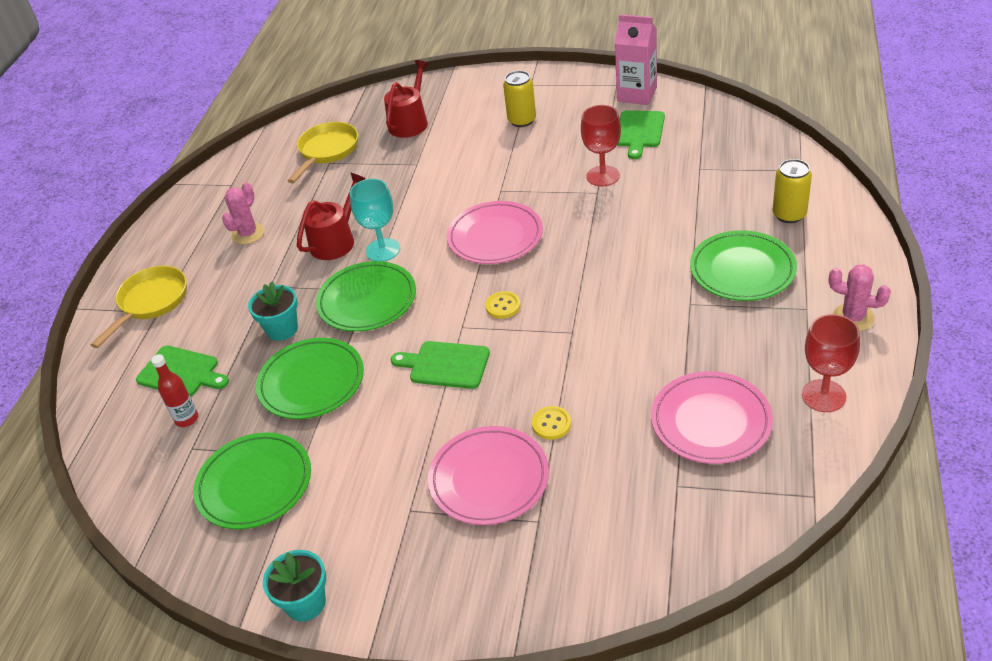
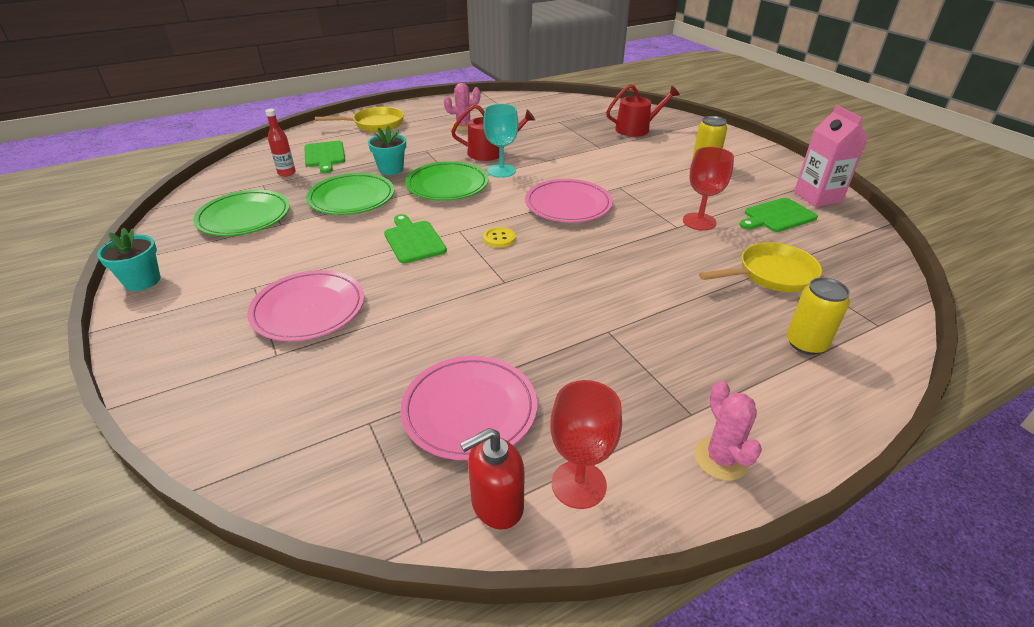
camera: 45 degrees right, 5 degrees down
(327, 151) = (568, 117): yellow pan -> yellow pan (771, 275)
(551, 424) = (391, 315): yellow button -> none
(742, 270) = (690, 345): green plate -> none
(810, 445) = (496, 505): none -> red soap dispenser

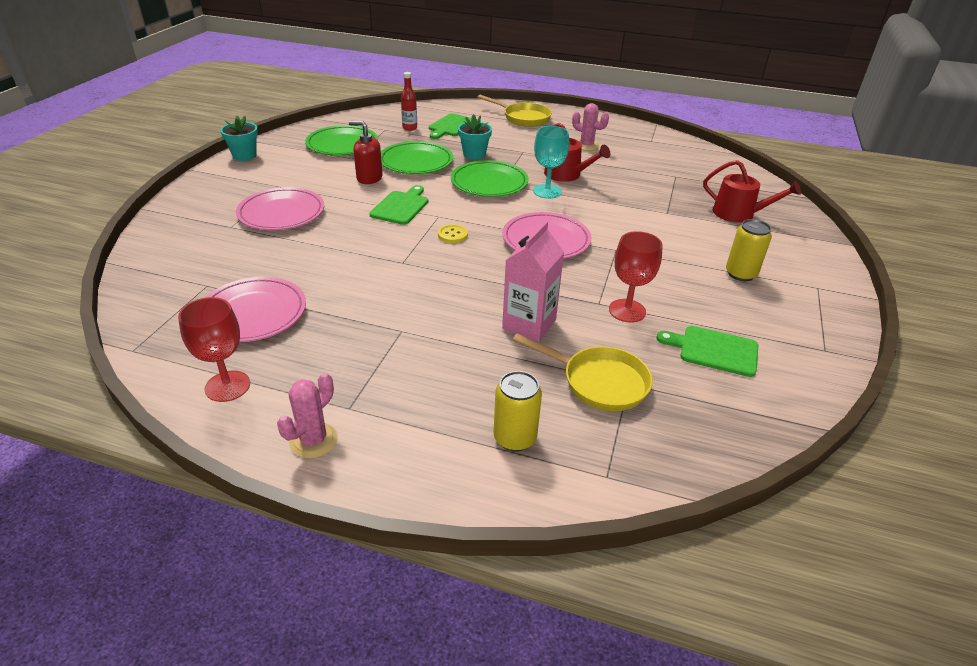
camera: 45 degrees right, 0 degrees up
(496, 505) = (182, 362): red soap dispenser -> red soap dispenser (369, 178)
(817, 197) = (801, 363): pink carton -> pink carton (529, 324)

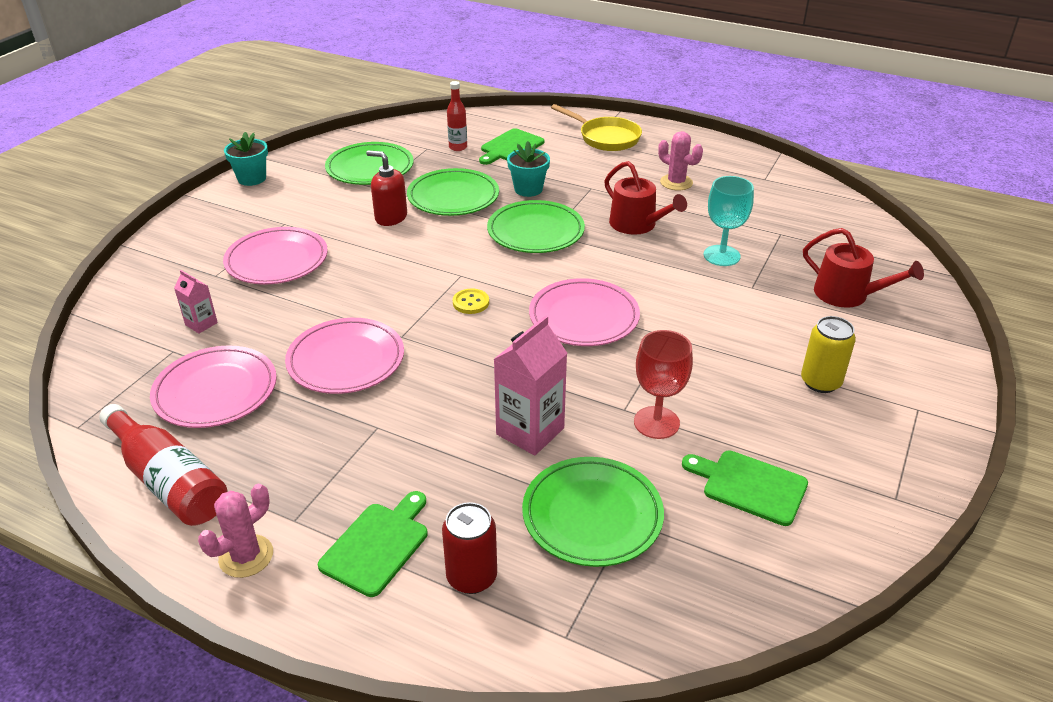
camera: 10 degrees right, 0 degrees up
(227, 263) = (201, 324): none -> pink carton
(227, 386) = (169, 480): red goblet -> red bottle
(360, 283) = (346, 360): none -> pink plate
(401, 206) = (419, 259): green cutting board -> green cutting board (377, 545)
(515, 438) = (471, 577): yellow can -> red can
(547, 191) = (605, 248): turquoise goblet -> turquoise goblet (721, 256)
(599, 382) = (592, 515): yellow pan -> green plate

